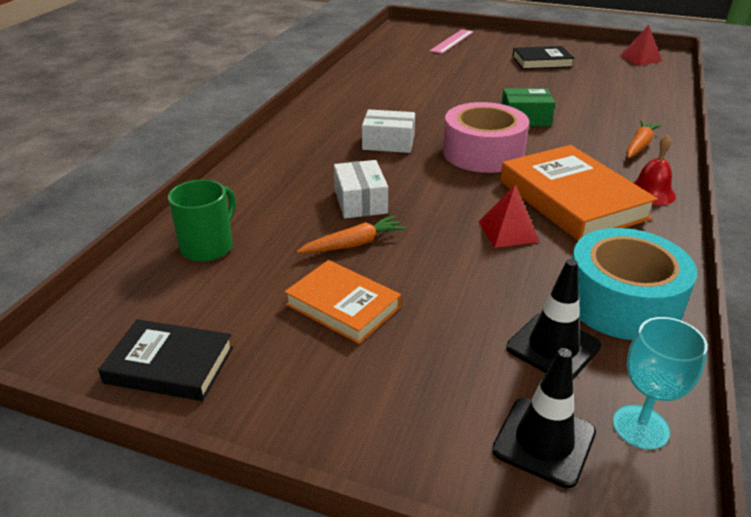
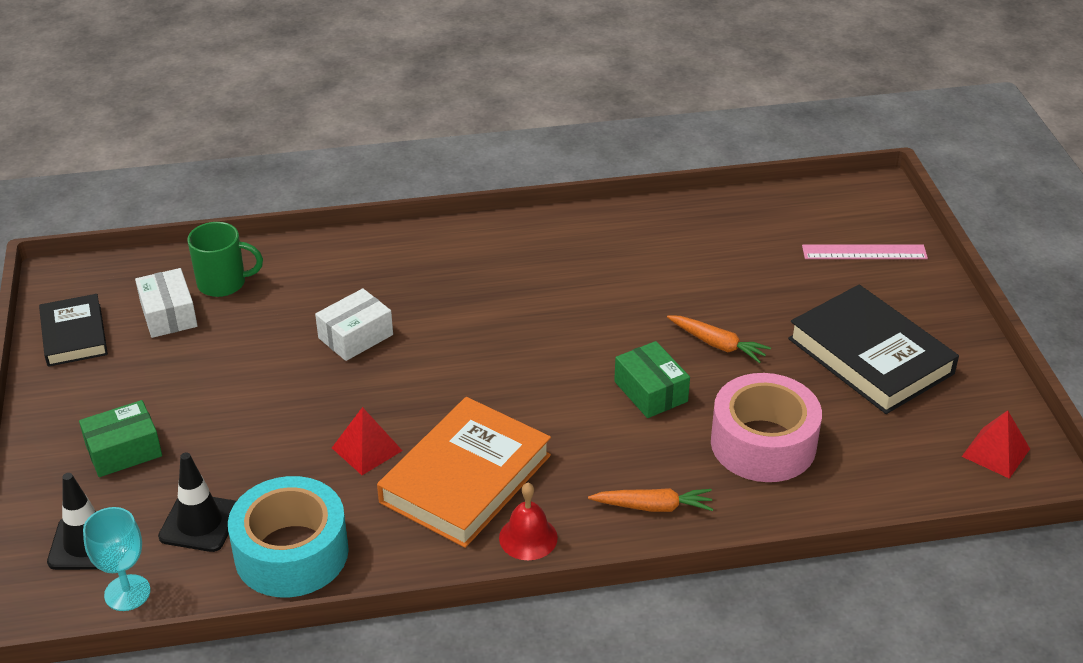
camera: 60 degrees right, 5 degrees up
(343, 306) = (187, 388): orange book -> none
(354, 244) = (280, 360): orange carrot -> orange carrot (718, 344)
(388, 143) = (494, 309): white box -> white box (168, 314)
(405, 374) = (124, 450): none -> green box
(483, 153) = (526, 384): pink tape -> pink tape (763, 443)
(542, 62) = (870, 356): black book -> black book, size x1.66

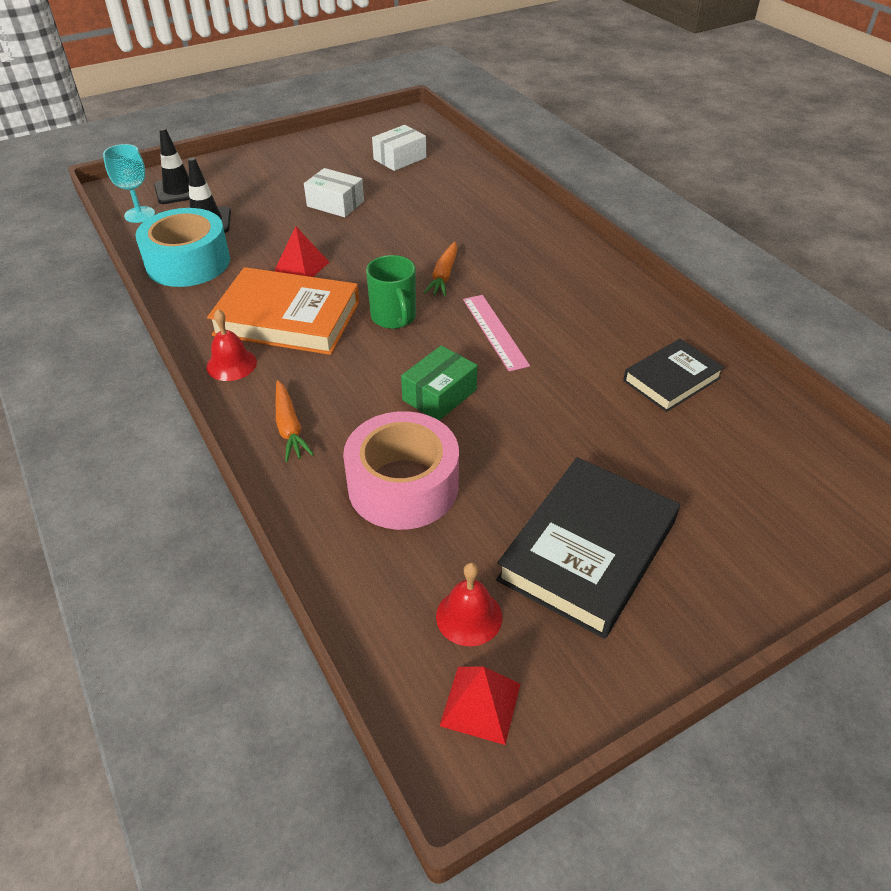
camera: 70 degrees right, 5 degrees up
(74, 335) = (361, 135): black book -> black book (671, 379)
(124, 450) = (263, 179): green box -> none
(223, 283) = (445, 168): green mug -> green mug (394, 317)
(355, 336) = (421, 231): white box -> white box (335, 204)
(718, 344) = (532, 425): orange carrot -> orange carrot (443, 276)
(864, 252) = (773, 515): pink ruler -> pink ruler (495, 331)
(917, 438) = (469, 616): none -> red bell

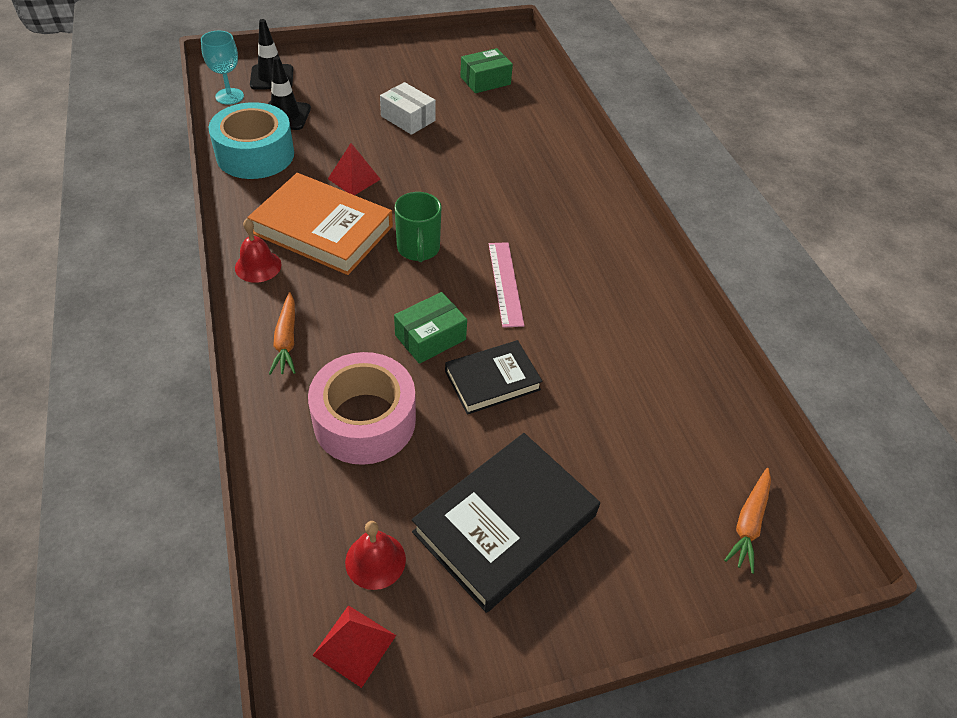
camera: 10 degrees right, 5 degrees up
(400, 158) = (485, 81): white box -> green box
(443, 276) = (480, 215): orange carrot -> orange carrot (748, 523)
(671, 379) = (653, 369): black book -> black book (492, 380)

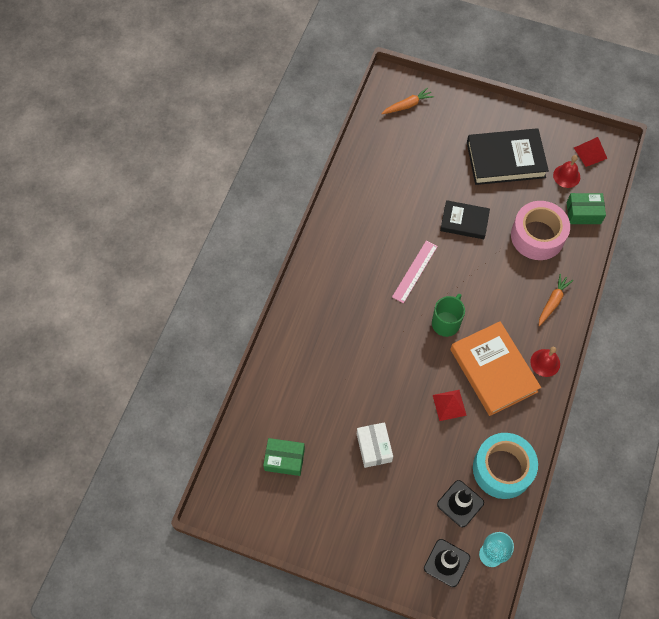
camera: 140 degrees left, 15 degrees up
(430, 337) = (478, 261): green box -> green box (583, 213)

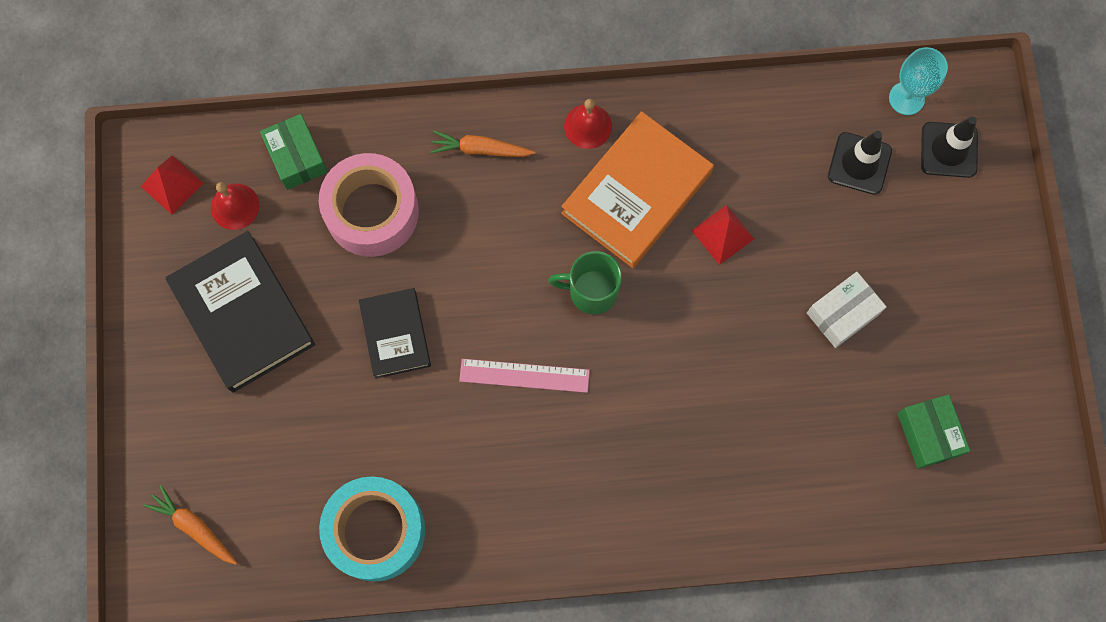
camera: 115 degrees left, 10 degrees up
(502, 469) = (780, 126): turquoise tape -> turquoise tape (376, 531)

